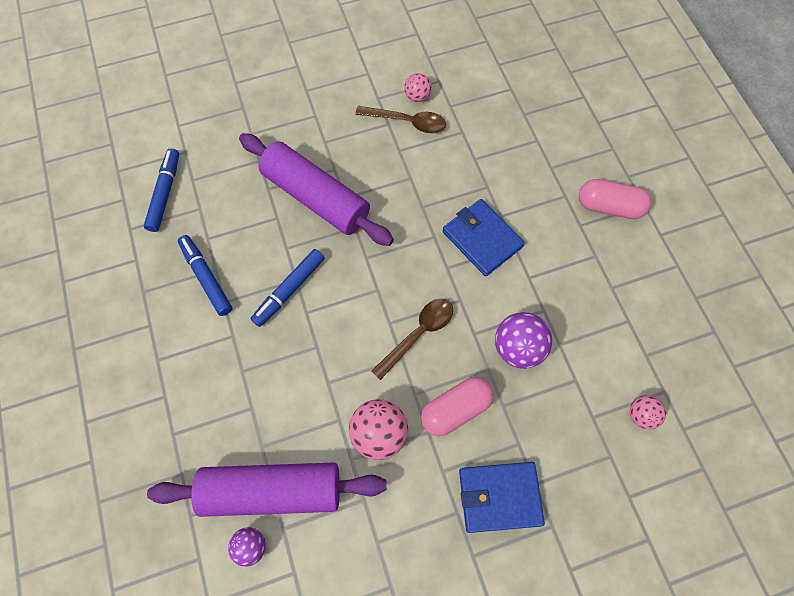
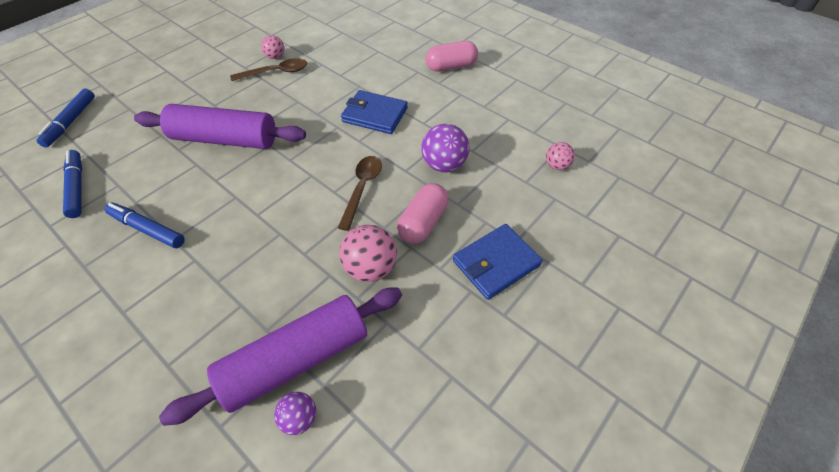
camera: 30 degrees left, 15 degrees down
(289, 290) = (233, 206): blue marker -> blue marker (71, 122)

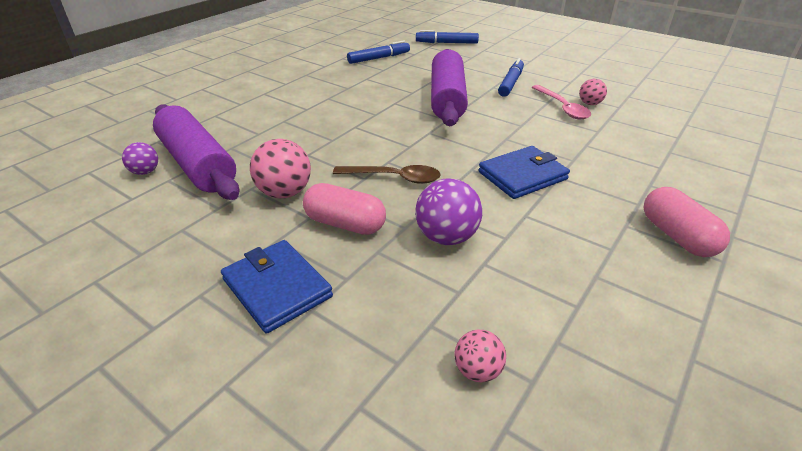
camera: 85 degrees right, 15 degrees down
(147, 229) = (338, 87): blue marker -> blue marker (511, 83)
(276, 72) = (562, 108): brown spoon -> pink spoon
(375, 115) = (522, 175): blue wallet -> blue wallet turned 45 degrees clockwise

